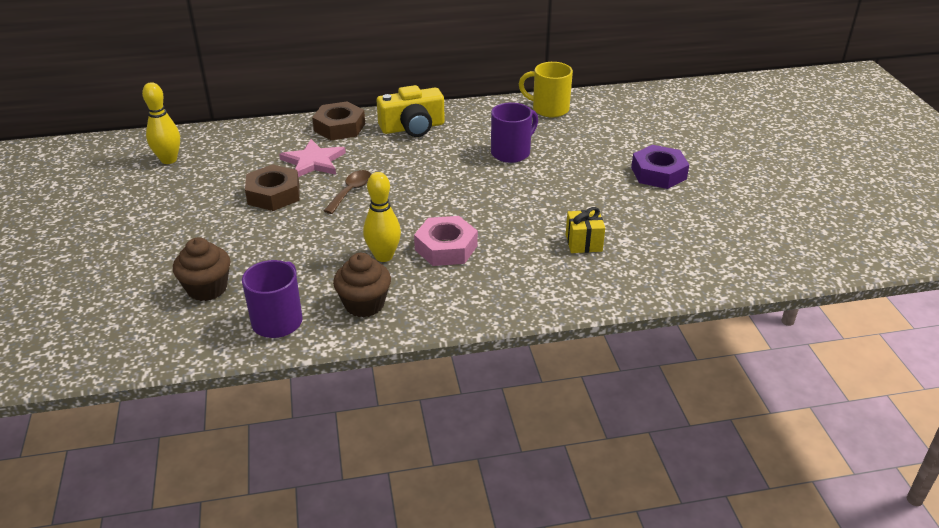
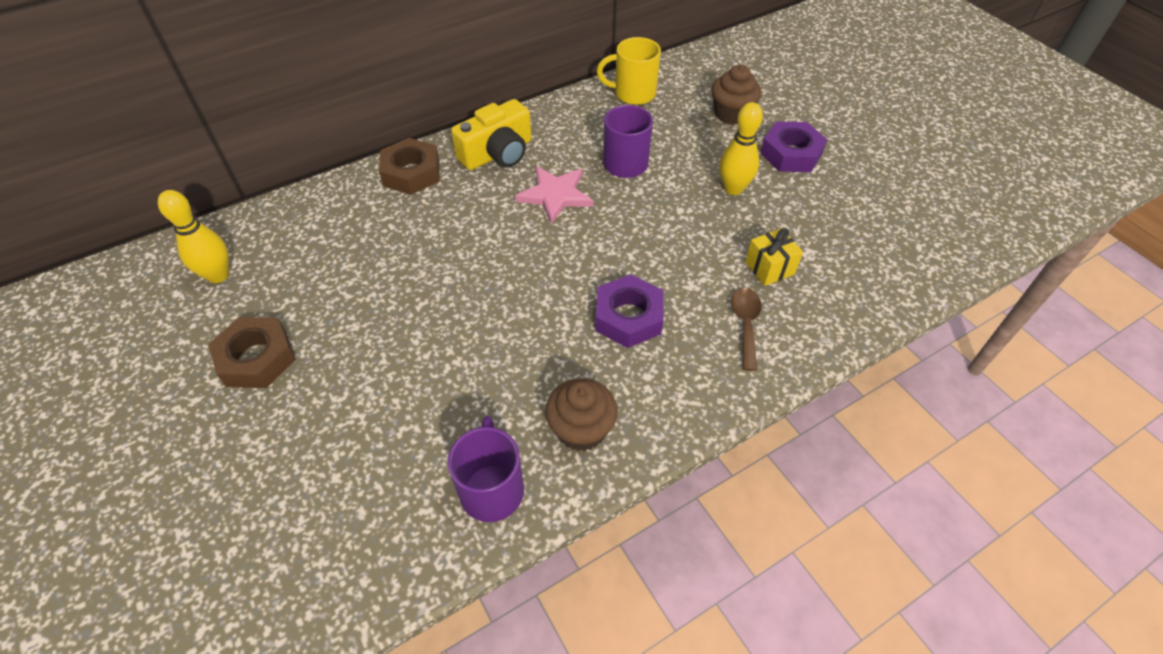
camera: 20 degrees left, 15 degrees up
(207, 288) = (375, 467): brown cupcake -> brown cupcake (731, 114)
(273, 194) = (383, 294): brown nut -> brown nut (257, 358)
(313, 162) = (407, 232): pink star -> pink star (555, 195)
(351, 191) = (475, 264): brown spoon -> brown spoon (745, 324)
(383, 256) = (565, 350): yellow bowling pin -> yellow bowling pin (733, 189)
(446, 248) = (628, 317): pink nut -> purple nut

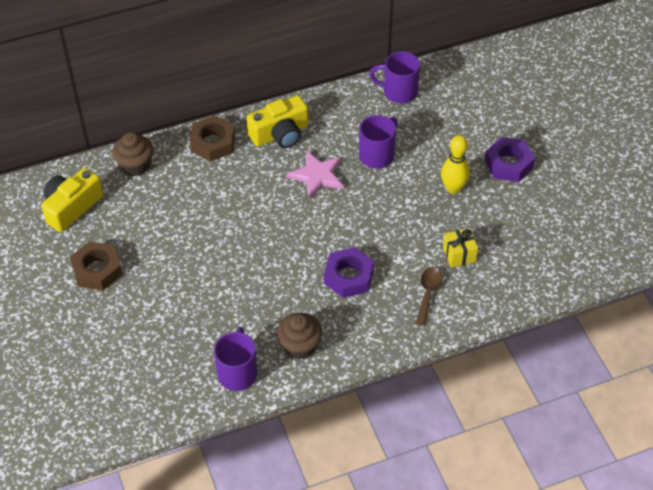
camera: 10 degrees right, 0 degrees up
(218, 275) = (71, 207): yellow bowling pin -> yellow camera
(633, 94) = (398, 92): yellow mug -> purple mug
(731, 114) = (473, 121): brown cupcake -> brown cupcake (135, 165)

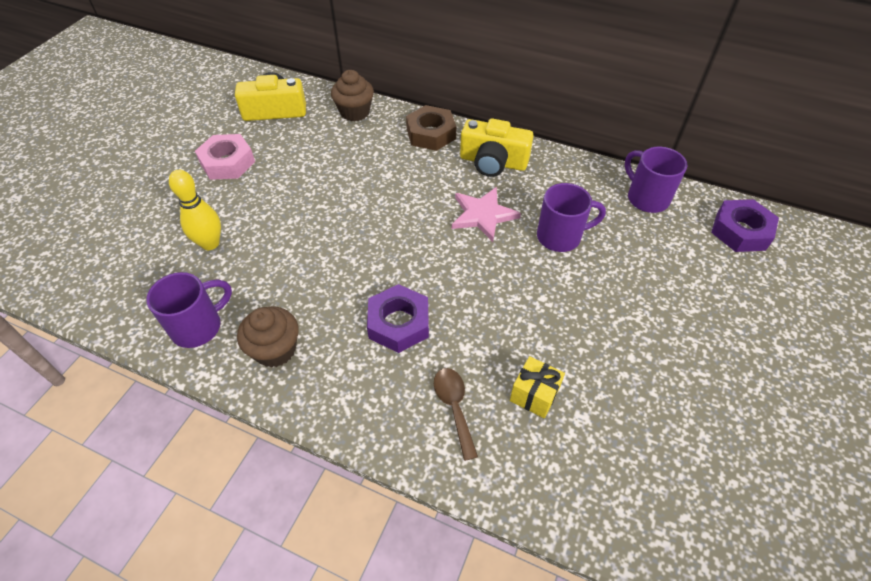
camera: 45 degrees right, 0 degrees up
(97, 270) = (227, 162): brown nut -> pink nut
(428, 293) = (454, 407): brown spoon -> brown spoon turned 75 degrees counterclockwise
(453, 188) = (605, 322): yellow bowling pin -> yellow bowling pin (210, 243)
(508, 164) = (699, 344): purple nut -> purple nut (740, 231)

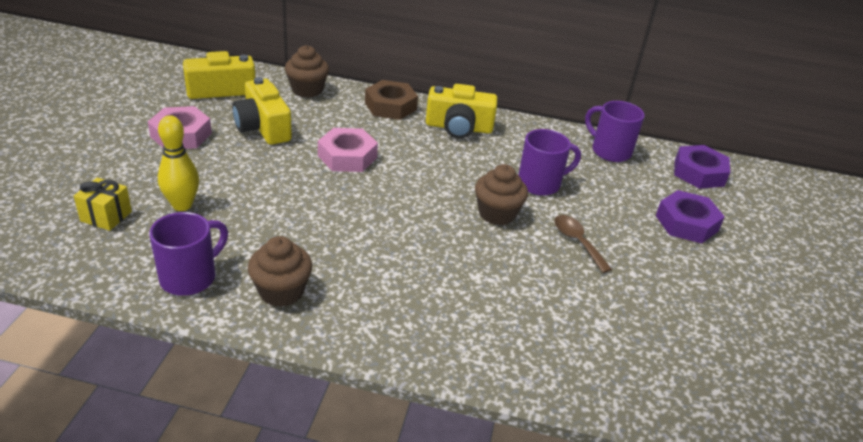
camera: 15 degrees left, 15 degrees down
(303, 156) = (263, 127): none -> yellow camera
(374, 194) = (347, 156): none -> pink nut
(399, 323) = (404, 261): purple nut -> purple nut (686, 223)
(454, 407) = (479, 325): brown spoon -> brown spoon (577, 242)
(483, 215) = (461, 170): pink star -> none
(505, 272) = (497, 214): none -> brown cupcake
(534, 395) = (553, 309): yellow gift -> yellow gift (106, 216)

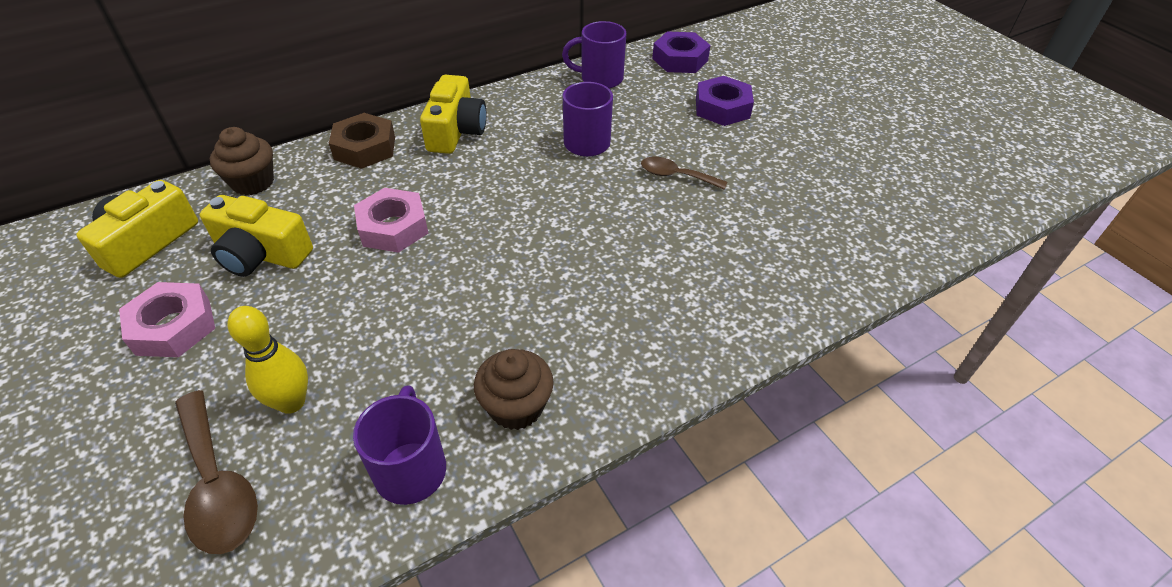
camera: 40 degrees left, 10 degrees up
(106, 216) = (217, 484): yellow gift -> brown spoon
(459, 127) = (456, 131): yellow camera -> yellow camera turned 45 degrees counterclockwise
(497, 214) = (591, 193): brown cupcake -> none

